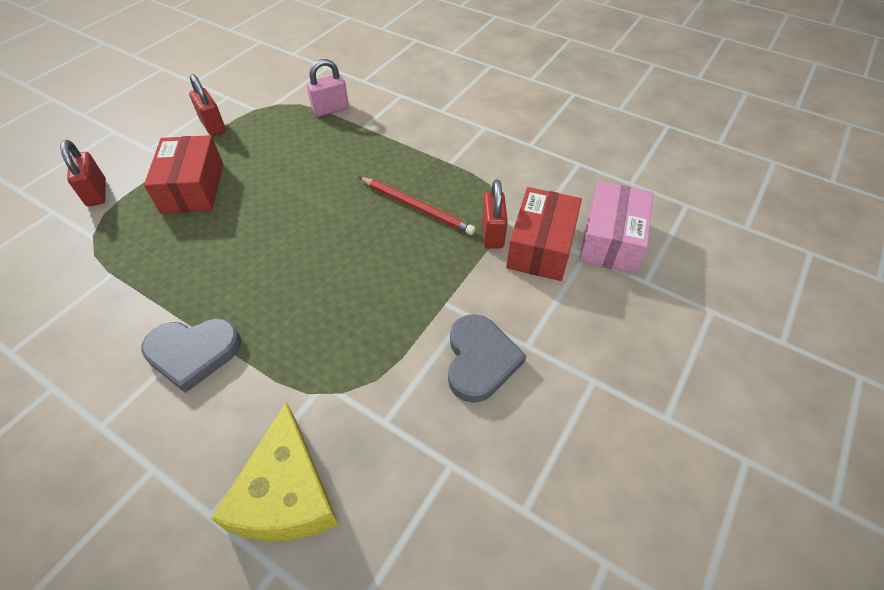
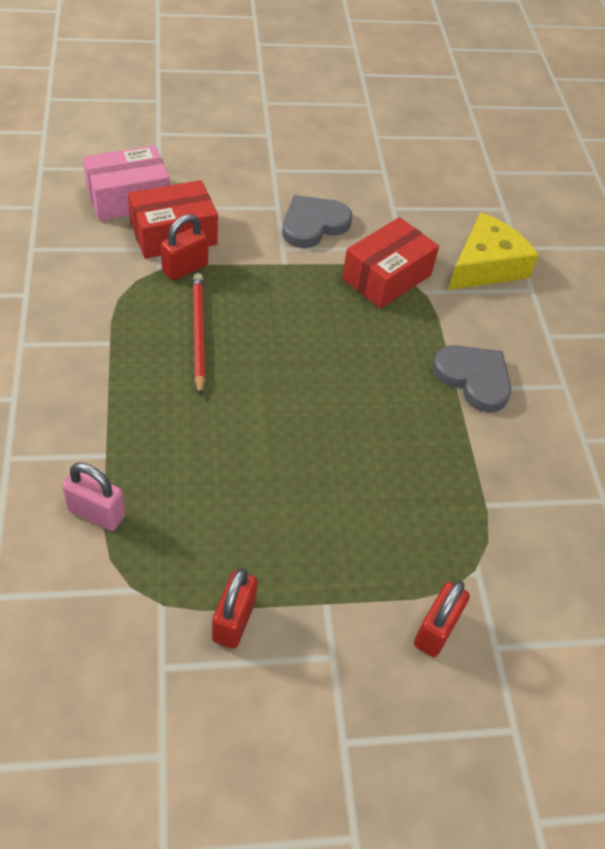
camera: 135 degrees left, 0 degrees up
(193, 188) = (341, 539): red box -> red box (386, 277)

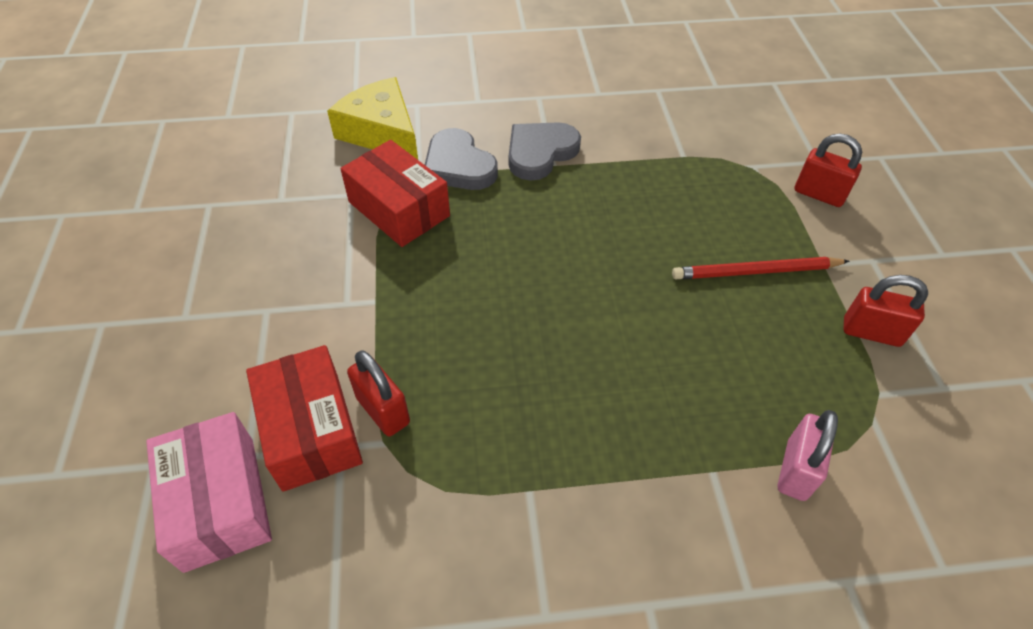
camera: 85 degrees left, 0 degrees up
(198, 333) = (502, 386): red pencil -> red pencil (756, 272)
(313, 224) = (304, 273): grey heart -> grey heart (458, 165)

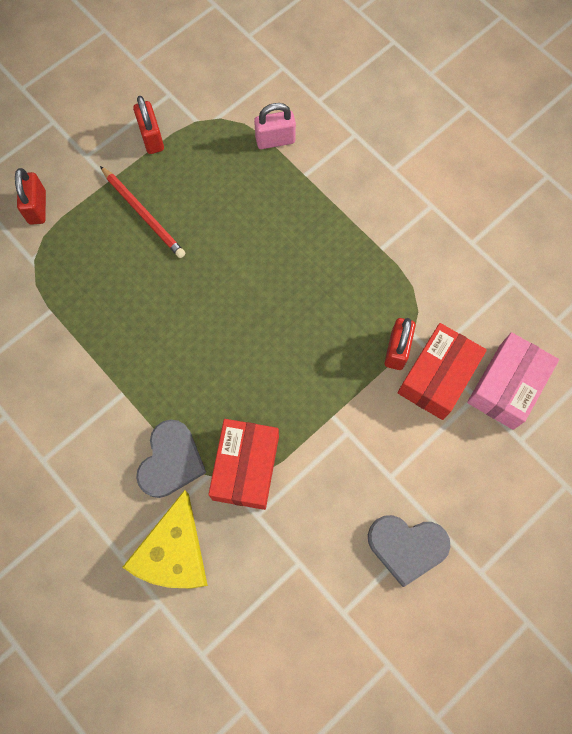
camera: 125 degrees left, 20 degrees up
(540, 152) = (115, 412): grey heart -> grey heart (406, 547)

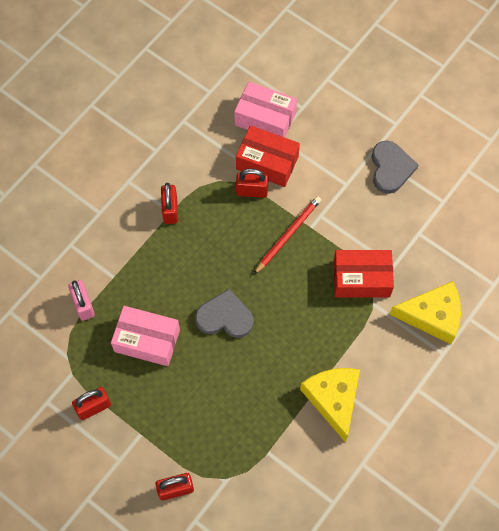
camera: 100 degrees left, 5 degrees down
(93, 398) = (333, 399): none -> yellow cheese
(143, 214) = (168, 397): red pencil -> red pencil (288, 235)
(171, 461) = (368, 331): grey heart -> grey heart (225, 317)
(217, 200) = (147, 340): none -> pink box
(383, 248) = (170, 210): none -> red padlock

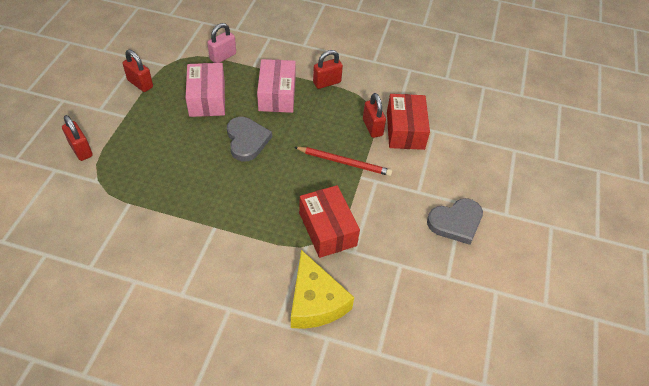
camera: 65 degrees right, 15 degrees down
(265, 119) = (445, 118): pink box -> pink box (277, 95)
(333, 399) = (195, 239): yellow cheese -> none

